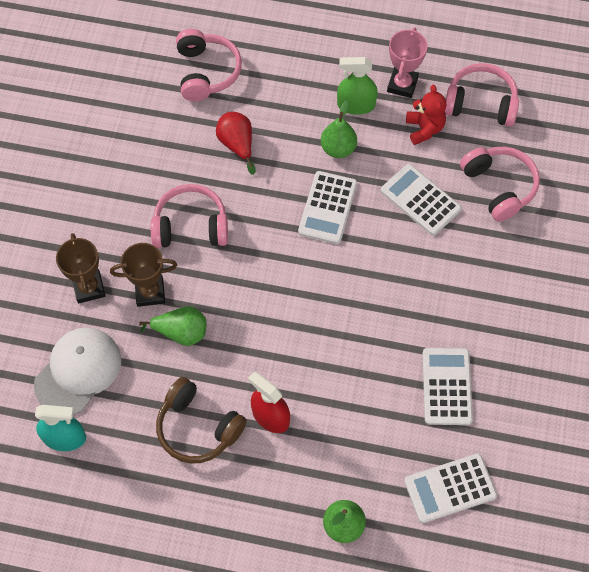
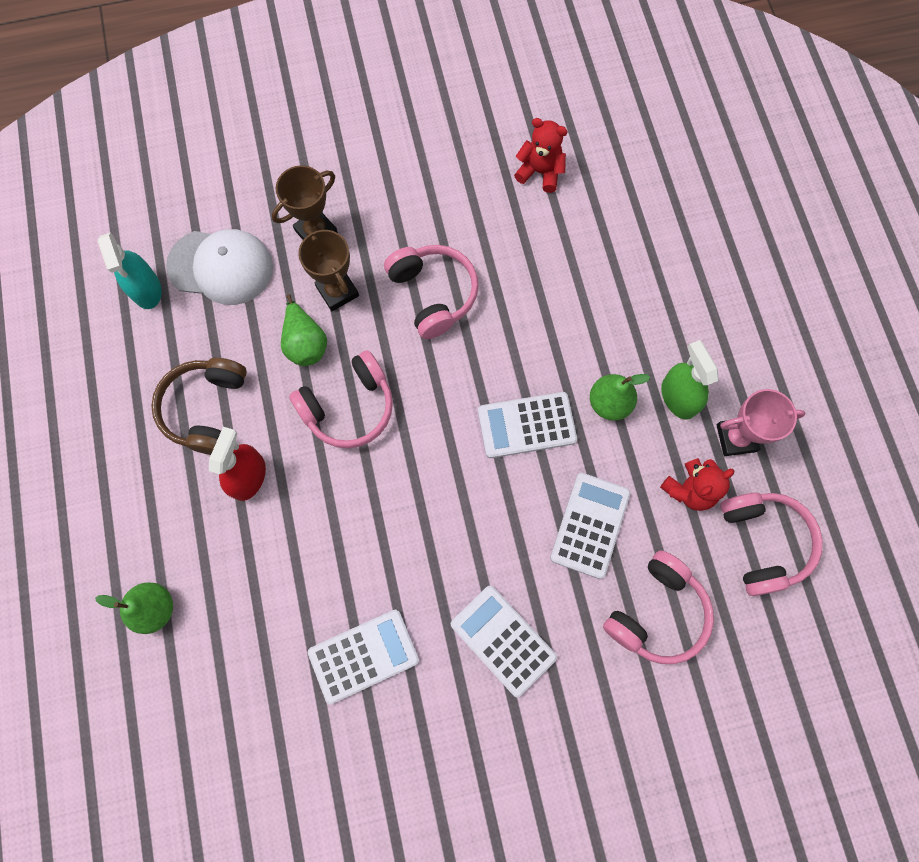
camera: 65 degrees right, 10 degrees up
(132, 112) = (540, 172): none -> red teddy bear
(206, 72) = (631, 221): pink headphones -> pink headphones (349, 407)
(237, 145) = (556, 294): red pear -> none
(450, 488) = (241, 710): white calculator -> white calculator (503, 640)

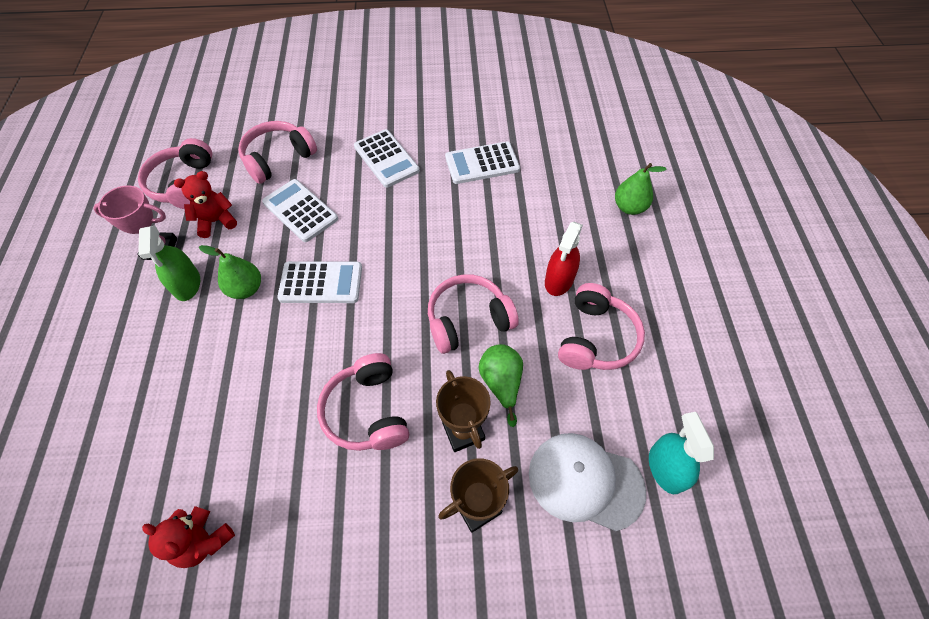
camera: 170 degrees left, 15 degrees down
(206, 409) = (596, 338): brown headphones -> pink headphones
(590, 525) = (300, 211): white calculator -> white calculator turned 105 degrees clockwise

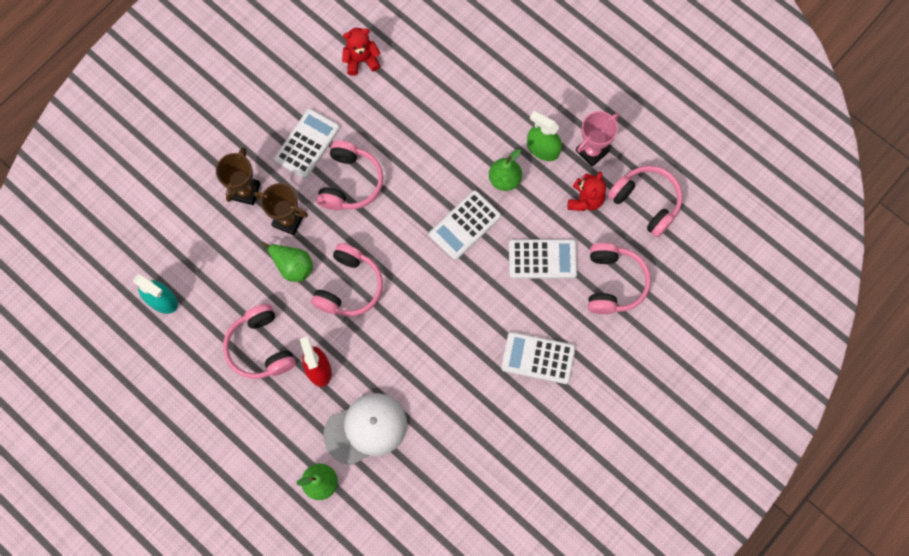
camera: 135 degrees right, 15 degrees up
(367, 411) = (350, 182): pink headphones -> pink headphones turned 75 degrees clockwise
(482, 163) = (465, 422): white calculator -> white calculator (307, 144)
(585, 481) = (200, 254): white cap -> white cap (366, 429)

